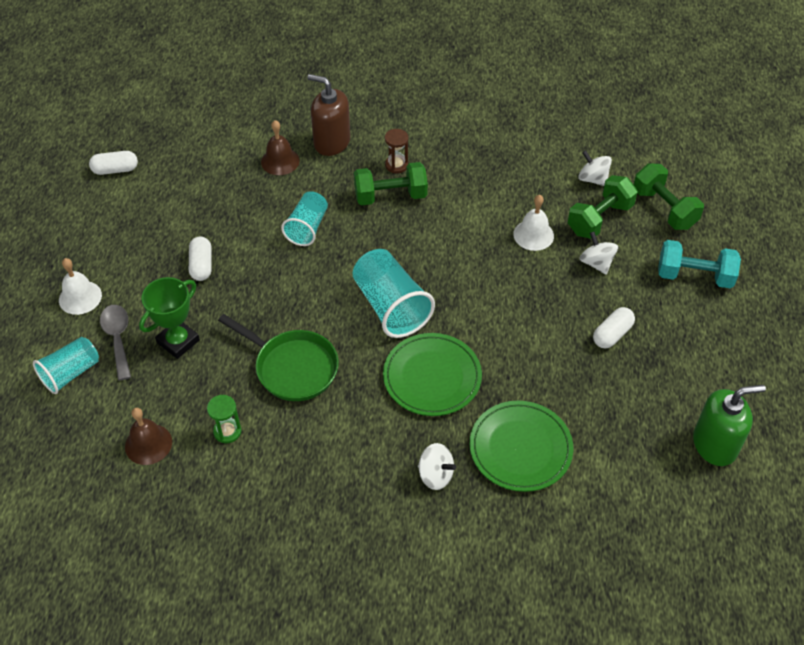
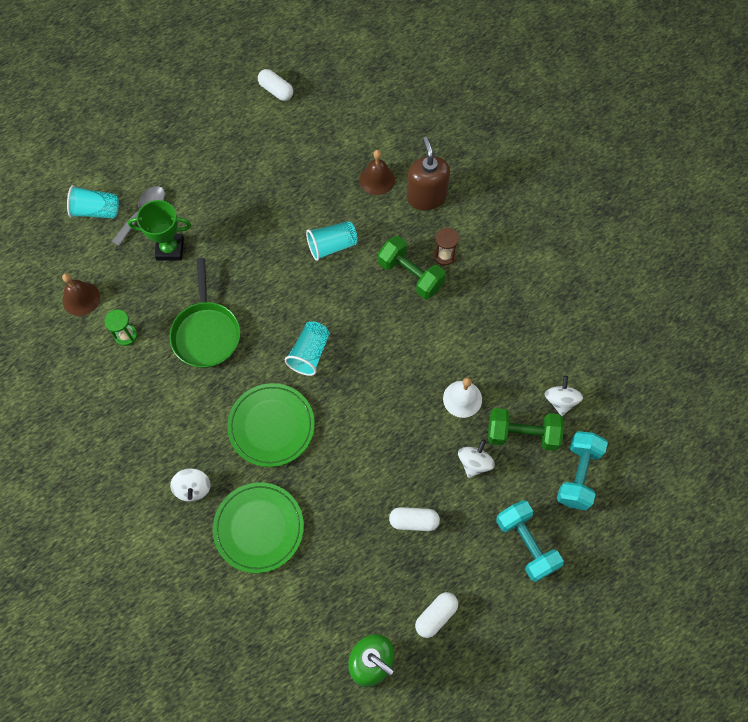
camera: 50 degrees right, 15 degrees up
(80, 297) = (156, 164): white bell -> none
(201, 265) = (242, 210): white capsule -> white capsule (436, 616)
(391, 306) = (309, 353): turquoise cup -> turquoise cup, size x0.65
(664, 209) = (578, 475): green dumbbell -> turquoise dumbbell

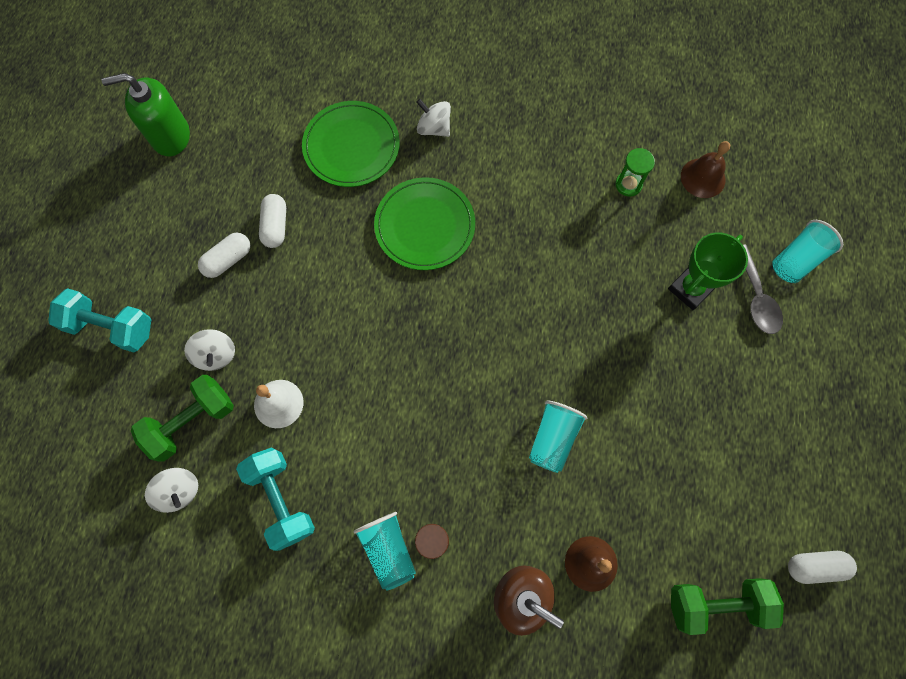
camera: 135 degrees right, 5 degrees up
(206, 333) = (567, 248): green pan -> none
(309, 353) = (459, 314): turquoise cup -> turquoise cup (388, 550)
(410, 275) = (446, 483): green dumbbell -> green dumbbell (716, 603)
(436, 616) = (146, 208): white capsule -> white capsule (275, 226)
(578, 475) = (107, 431): turquoise dumbbell -> turquoise dumbbell (281, 499)

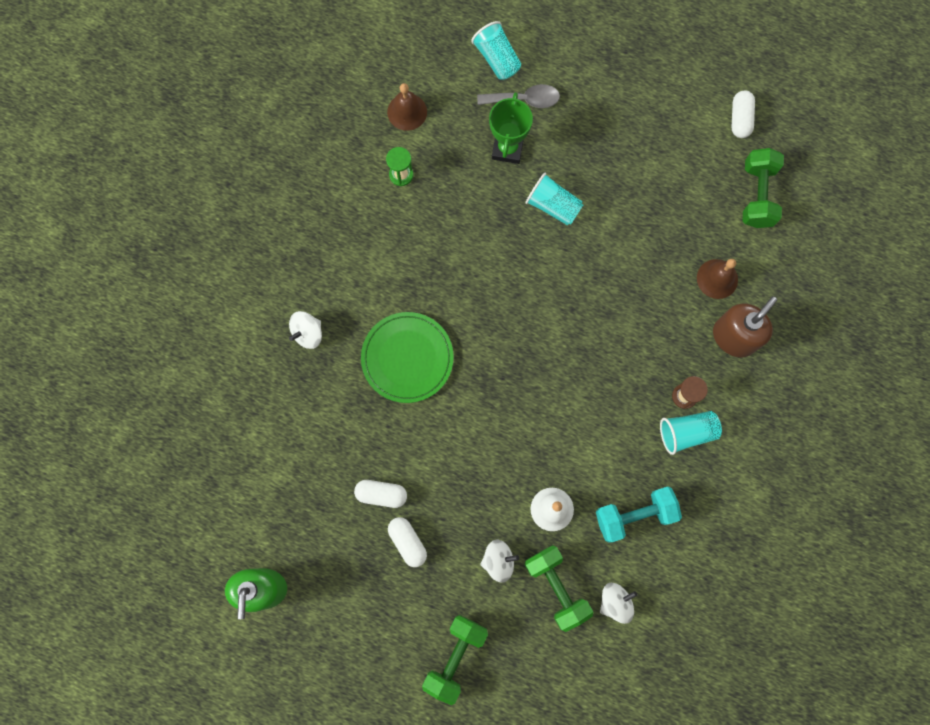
camera: 80 degrees left, 5 degrees up
(111, 327) = (455, 657): turquoise dumbbell -> green dumbbell
(351, 146) = (311, 413): green plate -> none
(553, 439) = (616, 287): turquoise cup -> turquoise cup (553, 206)
(690, 289) = (507, 149): green trophy -> green trophy turned 45 degrees clockwise

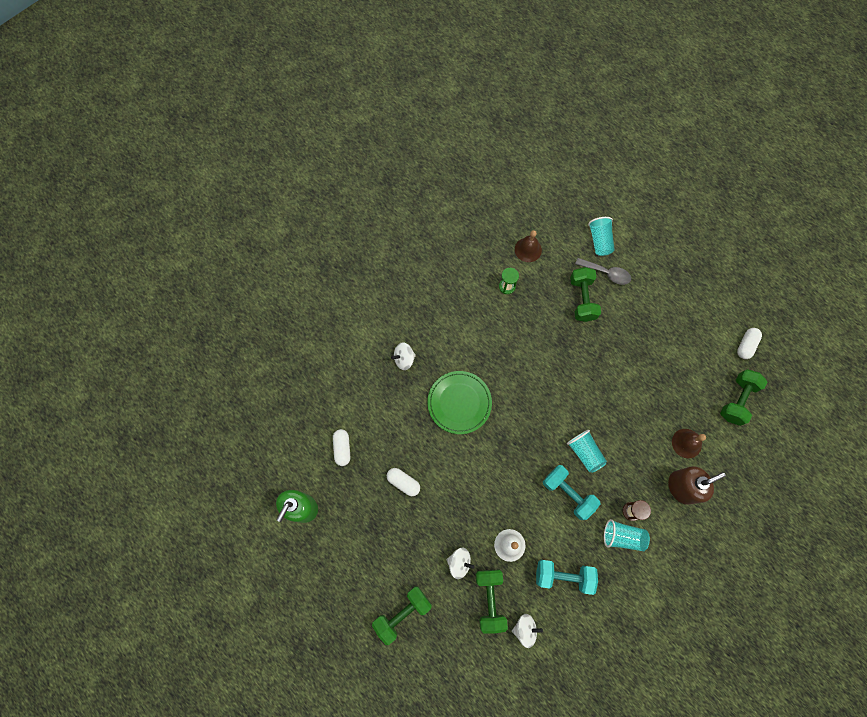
camera: 25 degrees right, 5 degrees down
(407, 542) = (406, 521): white capsule -> white capsule (342, 448)
(507, 149) = (582, 299): green trophy -> green dumbbell
(553, 206) = (596, 348): turquoise cup -> turquoise cup (584, 452)
(597, 410) = (568, 493): none -> turquoise dumbbell

